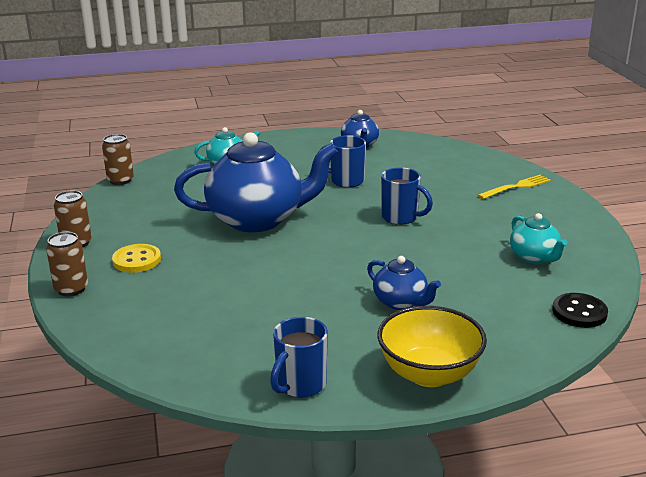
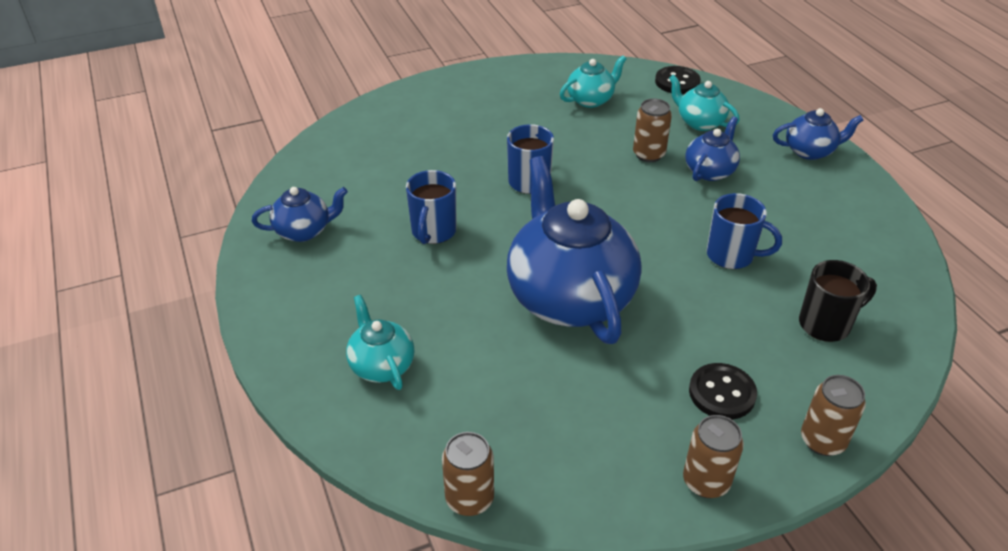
camera: 100 degrees left, 15 degrees up
(137, 260) = (722, 393): yellow button -> black button
(172, 317) = (826, 324): none -> black mug
(300, 385) = (873, 217): blue mug -> blue mug (731, 255)
(429, 374) = (810, 151): yellow bowl -> blue teapot
(433, 274) = (648, 154): none -> brown can
(492, 312) = (699, 122): none -> turquoise teapot
(516, 187) = (432, 107): yellow fork -> none

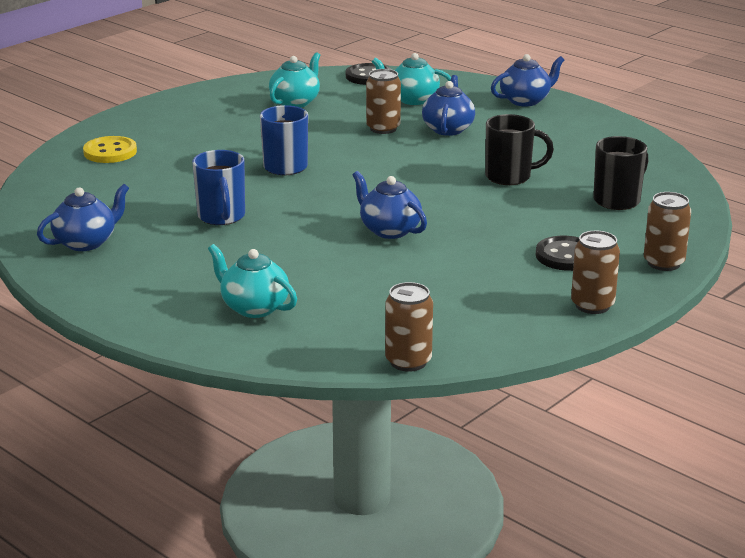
camera: 25 degrees left, 15 degrees down
(397, 123) = (110, 152): none -> yellow button
(569, 297) = (389, 230): blue teapot -> blue teapot, size x0.48
(731, 255) = (510, 177): blue mug -> black mug

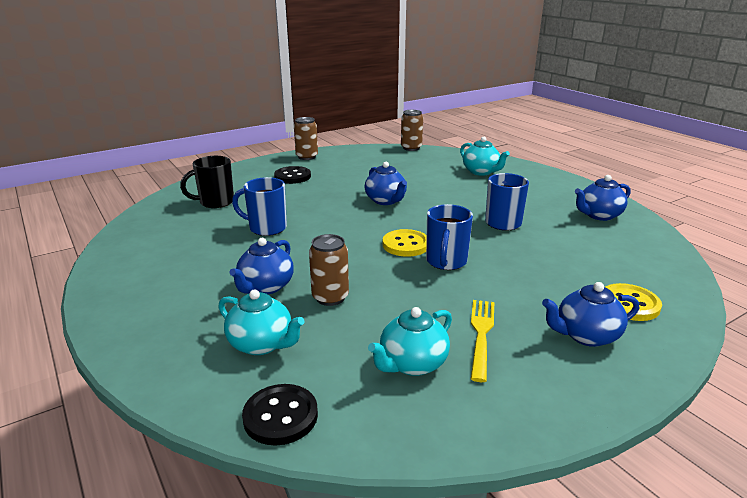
camera: 165 degrees left, 0 degrees up
(245, 121) = (481, 334): none -> yellow fork
(335, 177) = (405, 245): none -> yellow button
(510, 177) = (266, 228): black mug -> blue mug
(525, 101) = (137, 319): blue teapot -> blue teapot (586, 335)
(663, 263) = (245, 168): brown can -> none

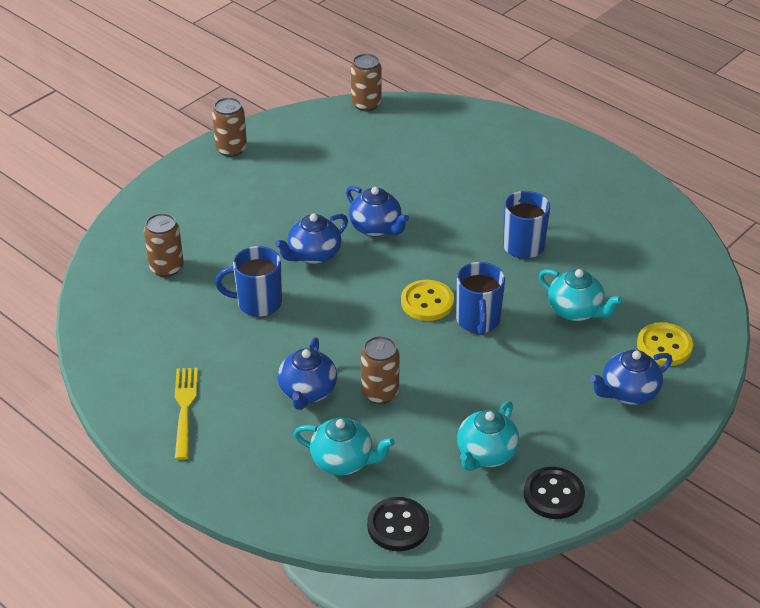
camera: 15 degrees left, 15 degrees up
(215, 202) = (166, 268): black mug -> brown can
(292, 176) = (235, 198): black button -> black button (553, 495)
(481, 172) = (475, 147): turquoise teapot -> turquoise teapot (576, 311)
(481, 334) = (537, 410): yellow fork -> yellow fork (184, 409)
(598, 215) = (626, 213): blue teapot -> blue teapot (313, 255)

